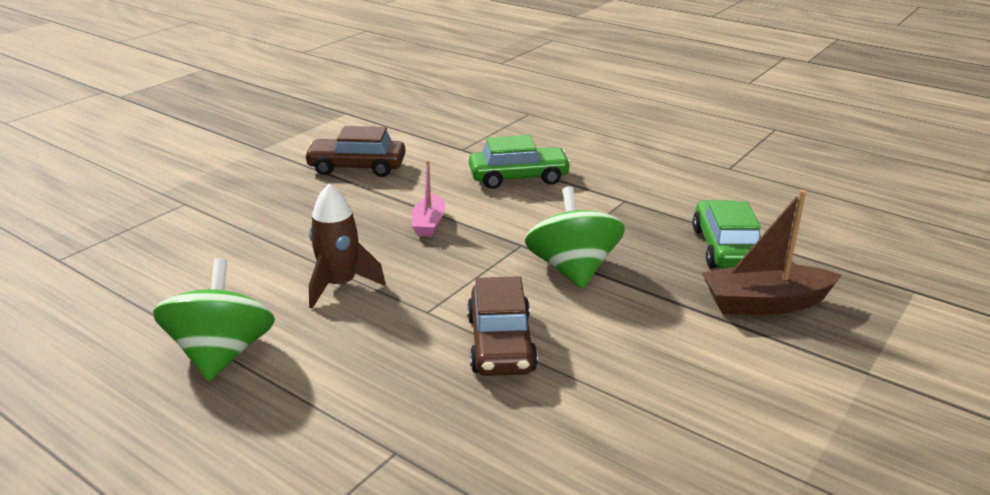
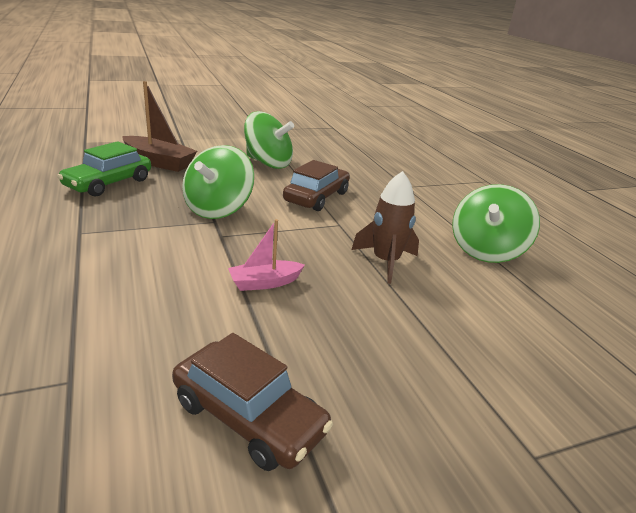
camera: 150 degrees left, 0 degrees up
(428, 224) = (264, 283): pink boat -> pink boat turned 150 degrees counterclockwise
(518, 177) = (104, 295): green car -> none
(659, 385) = (268, 163): none -> green spinning top

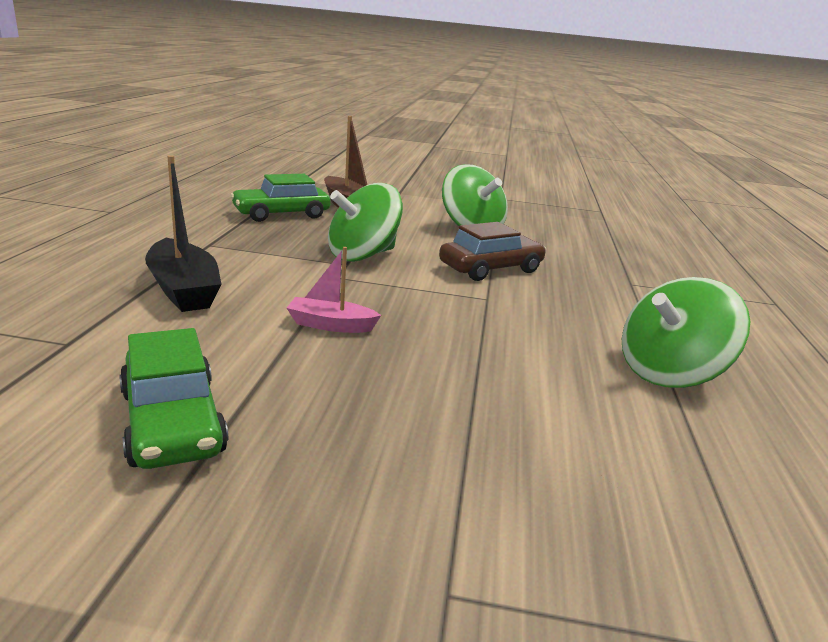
camera: 30 degrees right, 5 degrees down
(111, 287) = (183, 289): none -> black boat
(248, 417) = (172, 422): brown car -> green car
(385, 262) = (501, 345): brown rocket -> none

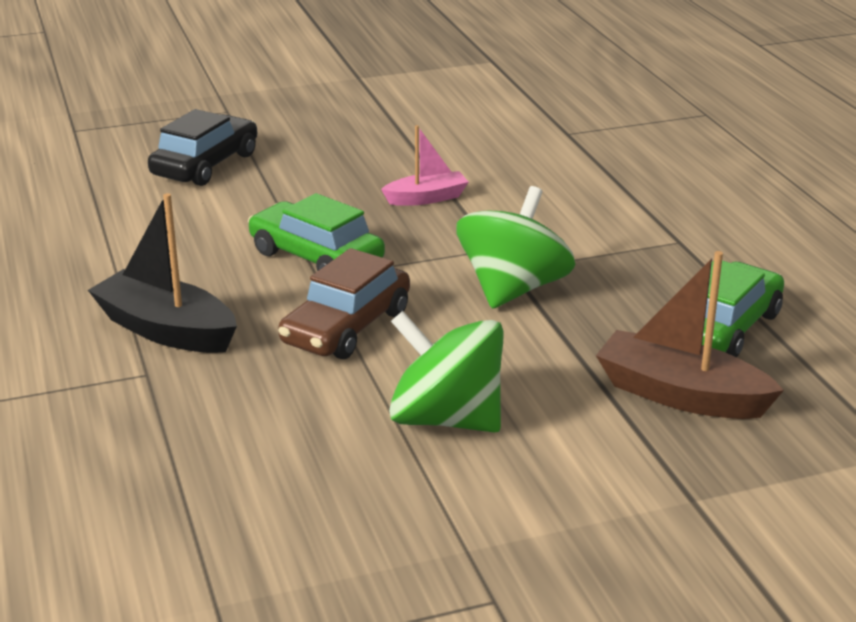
camera: 155 degrees right, 5 degrees up
(172, 422) = (428, 121): green car -> green car (316, 257)
(183, 289) = (587, 187): black boat -> black boat (166, 330)
(538, 453) = (205, 165): none -> black car
(669, 373) = (108, 249): green spinning top -> none

